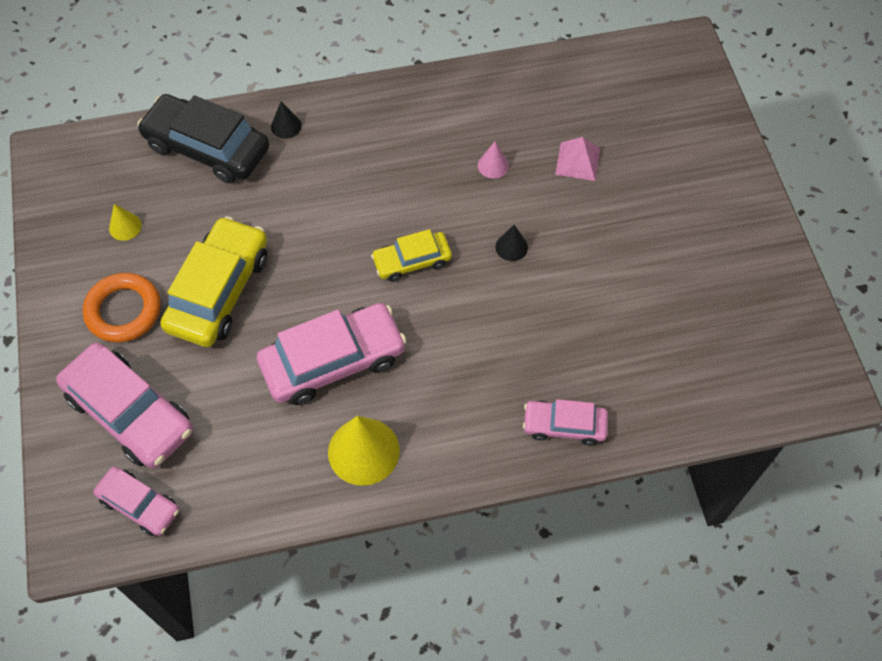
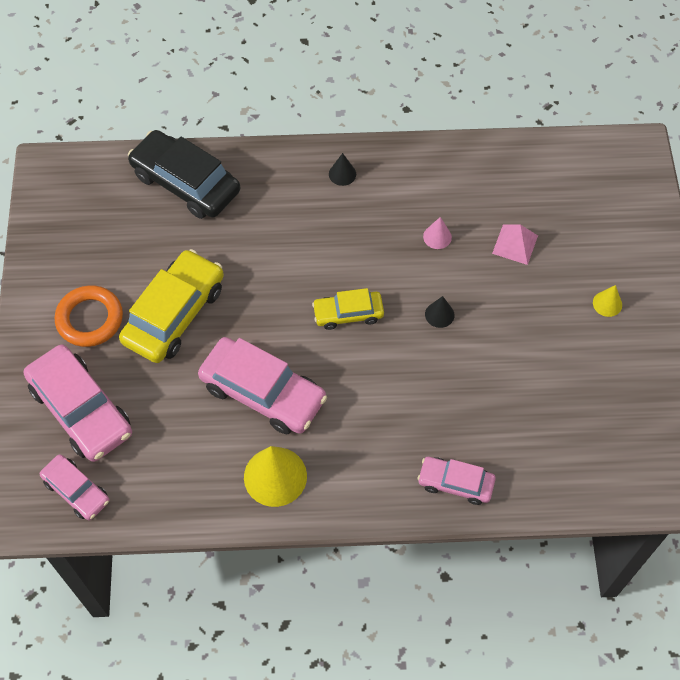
camera: 10 degrees right, 0 degrees up
(125, 226) = (103, 244): yellow cone -> yellow cone (607, 303)
(286, 126) = (258, 173): black cone -> black cone (342, 174)
(333, 361) = (263, 392): pink car -> pink car turned 45 degrees clockwise

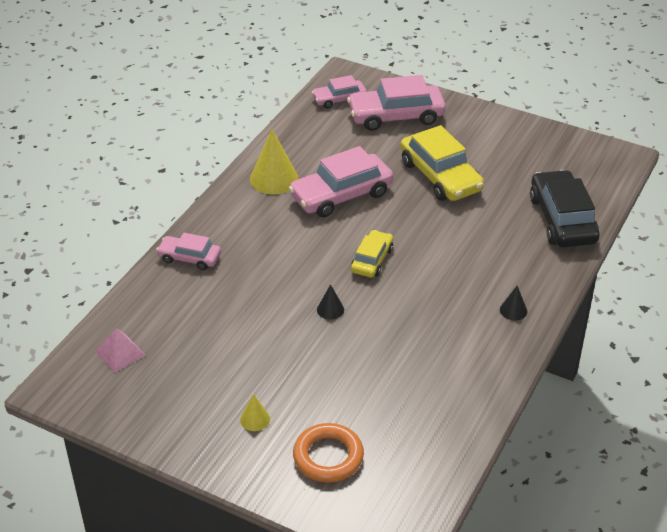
camera: 120 degrees right, 20 degrees down
(90, 319) = (466, 138): orange ring -> orange ring (328, 457)
(186, 183) = (562, 219): black car -> black car turned 75 degrees counterclockwise
(437, 237) = (405, 341): pink cone -> none
(455, 483) = (189, 258): pink car -> pink car turned 120 degrees counterclockwise
(515, 244) = (360, 388): pink pyramid -> pink pyramid (120, 353)

